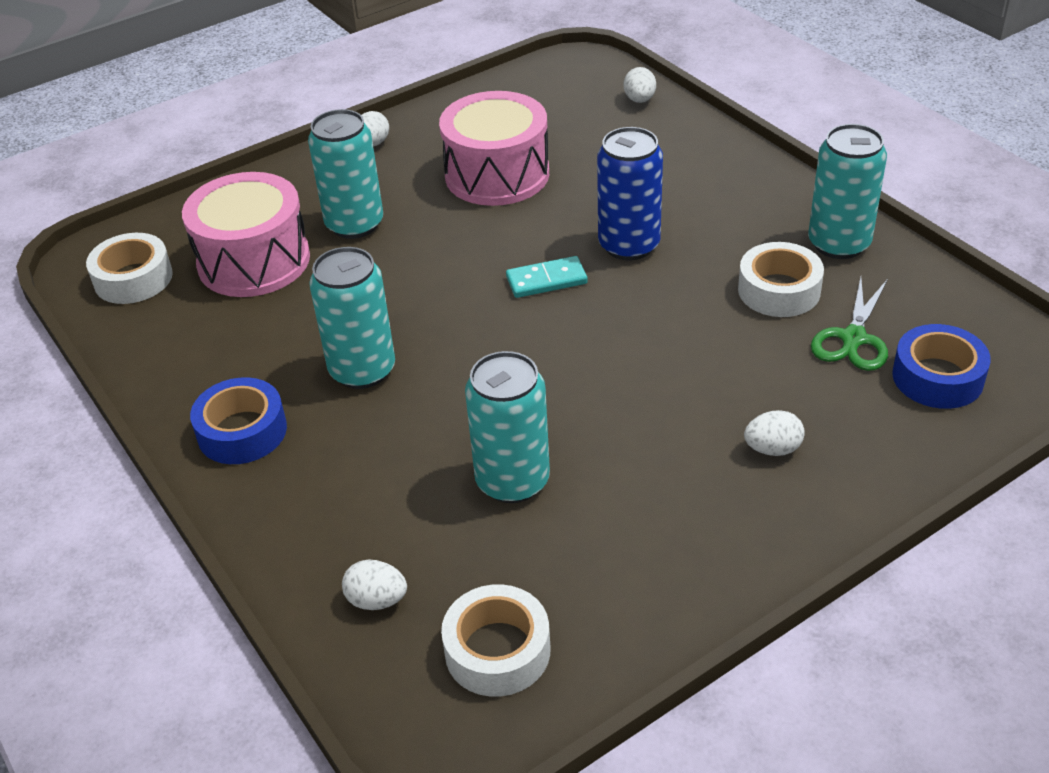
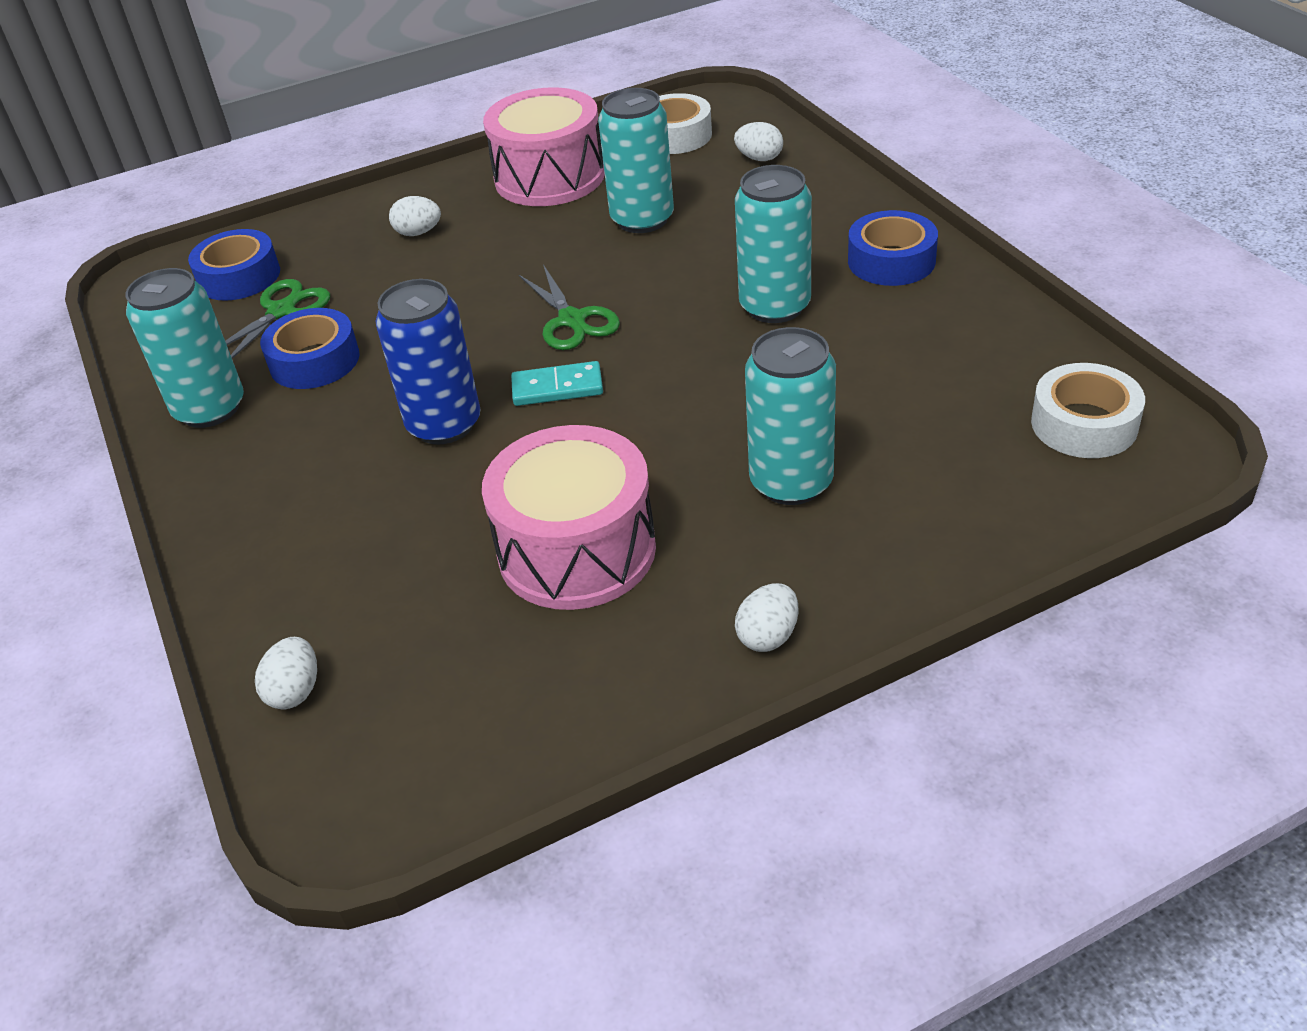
camera: 170 degrees left, 0 degrees up
(254, 261) = (924, 437): pink drum -> pink drum (549, 177)
(554, 345) = (572, 320): none -> green scissors
(779, 290) = (314, 361): white tape -> blue tape

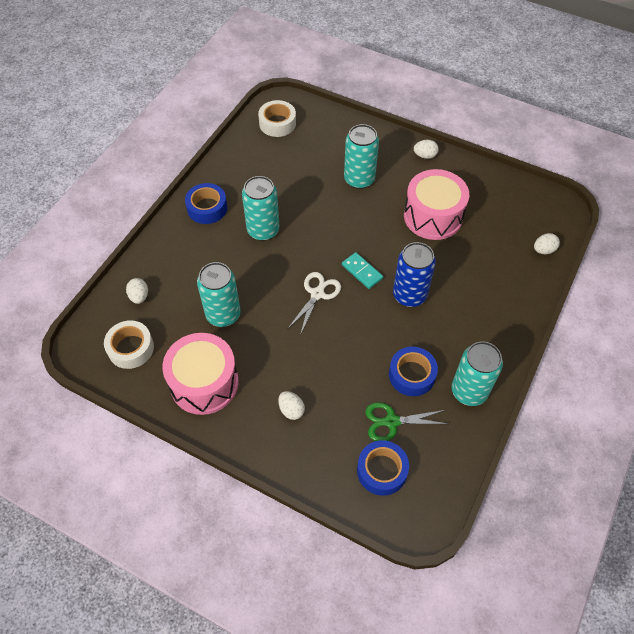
camera: 130 degrees left, 15 degrees up
(572, 320) = (317, 294): green scissors -> white scissors

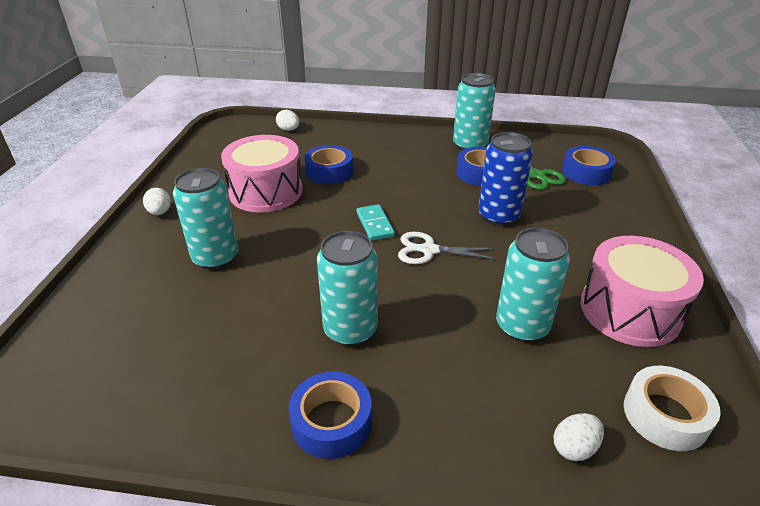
camera: 110 degrees left, 20 degrees down
(277, 123) = (81, 386): white tape -> none
(291, 410) = (588, 234): white egg -> none
(362, 272) = (375, 224): turquoise domino -> turquoise domino turned 45 degrees counterclockwise
(409, 295) = (387, 189): blue can -> blue can (498, 216)
(452, 262) = (329, 171): none -> blue tape

